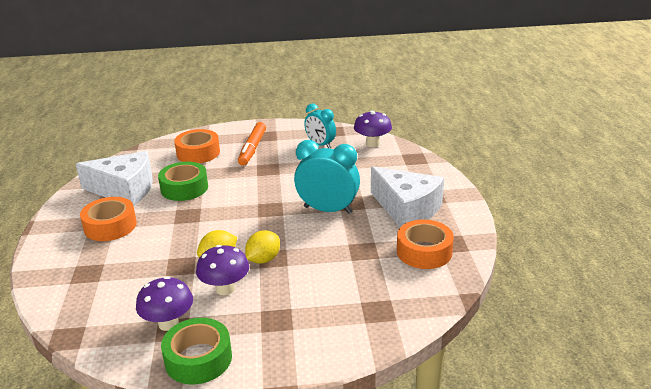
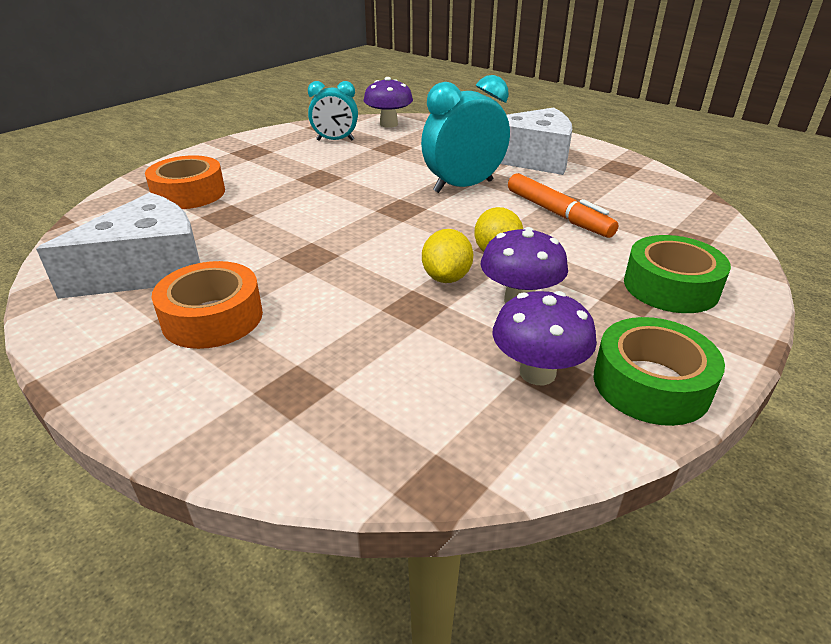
camera: 45 degrees left, 5 degrees up
(184, 188) = (245, 232): green tape -> green tape (670, 286)
(252, 148) = (259, 167): orange marker -> orange marker (557, 214)
(424, 252) = (615, 182): orange tape -> none

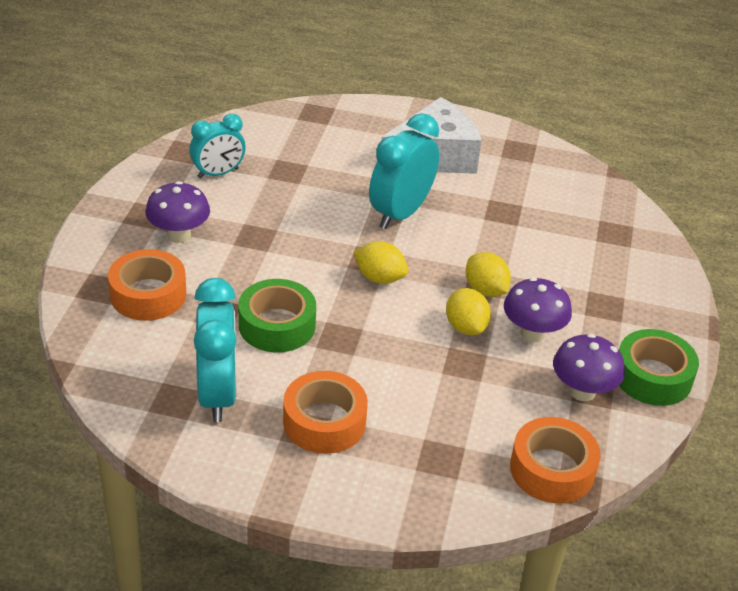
camera: 30 degrees left, 5 degrees up
(148, 269) = (218, 394): white cheese -> turquoise clock
(388, 124) = (251, 131): purple mushroom -> purple mushroom (179, 235)
(396, 223) = (379, 278): none -> yellow lemon
(421, 450) = (552, 469): none -> orange tape
(557, 214) = (503, 229): orange marker -> none
(670, 286) = (625, 287): green tape -> green tape (277, 325)

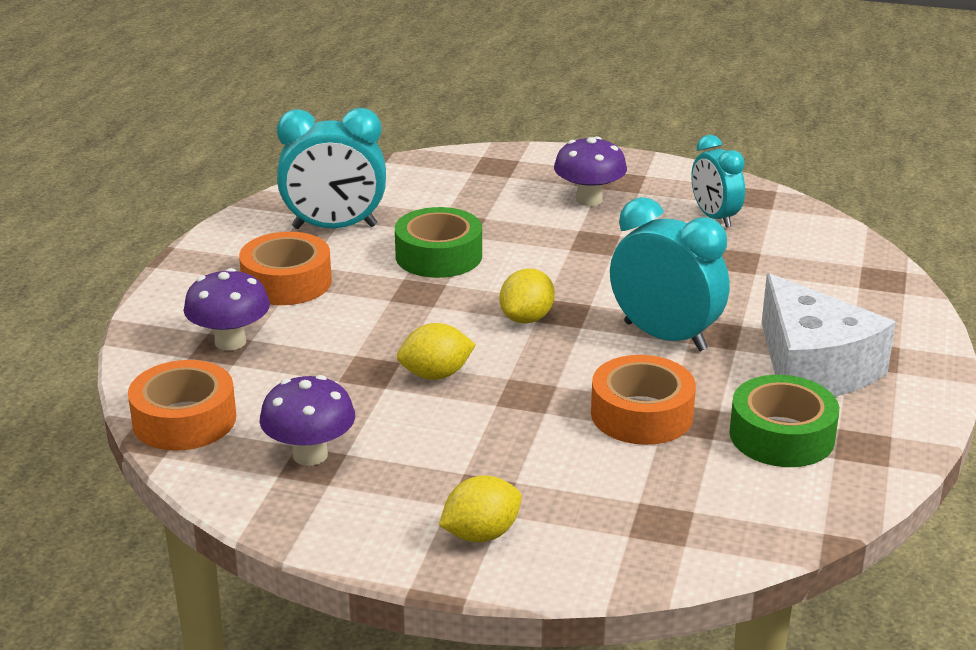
camera: 95 degrees right, 10 degrees down
(148, 295) = (486, 188): orange tape -> orange tape (641, 414)
(485, 290) = (509, 393): yellow lemon -> yellow lemon (481, 534)
(532, 333) = (423, 425): purple mushroom -> purple mushroom (230, 342)
(652, 377) = (331, 519): green tape -> green tape (781, 436)

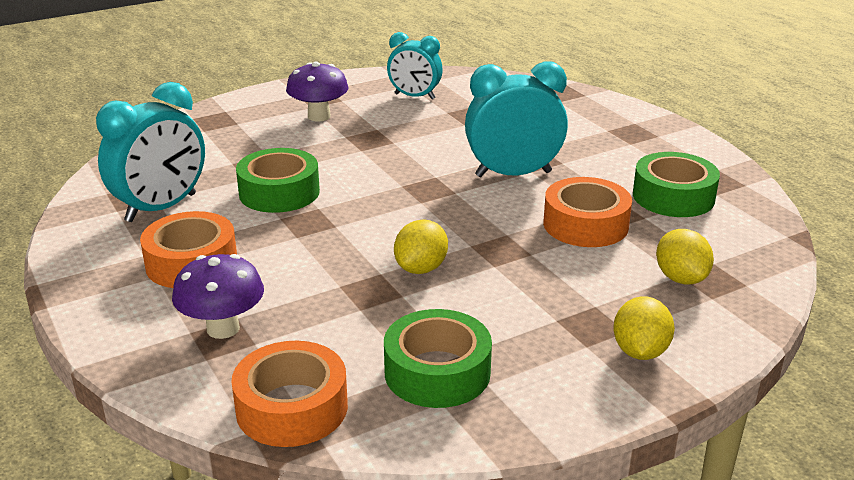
camera: 45 degrees left, 0 degrees up
(310, 455) = (437, 372): purple mushroom -> green tape
(527, 318) = (413, 203): yellow lemon -> yellow lemon (681, 278)
(813, 367) = (618, 153): white cheese -> none

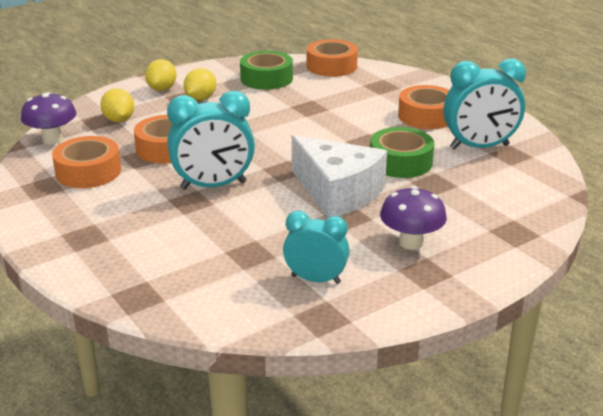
camera: 175 degrees right, 0 degrees up
(161, 208) = (479, 147): turquoise clock -> turquoise clock turned 135 degrees counterclockwise
(223, 328) = (383, 89): purple mushroom -> purple mushroom (52, 139)
(371, 161) = (337, 192): none -> white cheese
(421, 268) = (281, 119): yellow lemon -> yellow lemon (200, 98)
(673, 197) = (88, 172): green tape -> orange tape

